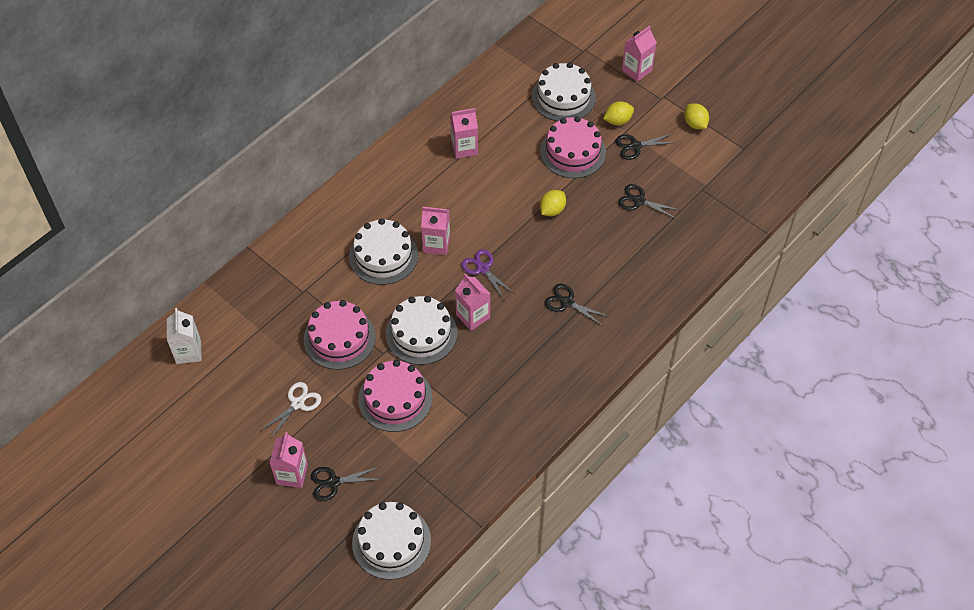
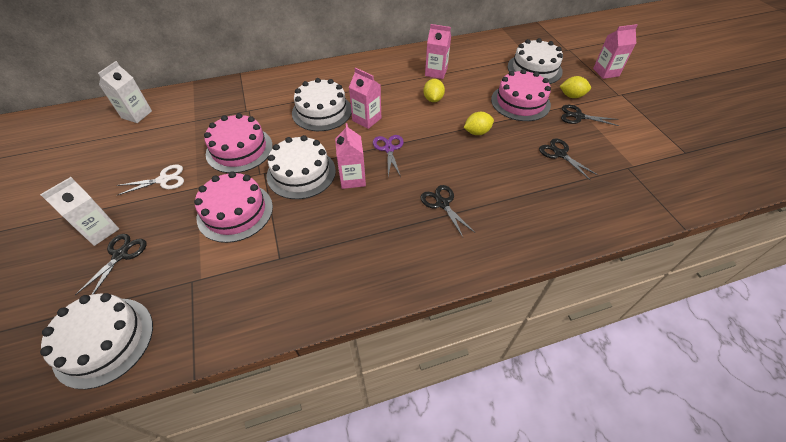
camera: 30 degrees right, 5 degrees down
(292, 474) = (100, 231): pink carton -> white carton
(333, 482) = (120, 255): black scissors -> black scissors turned 90 degrees clockwise
(695, 124) = (643, 120): yellow lemon -> yellow lemon (433, 99)

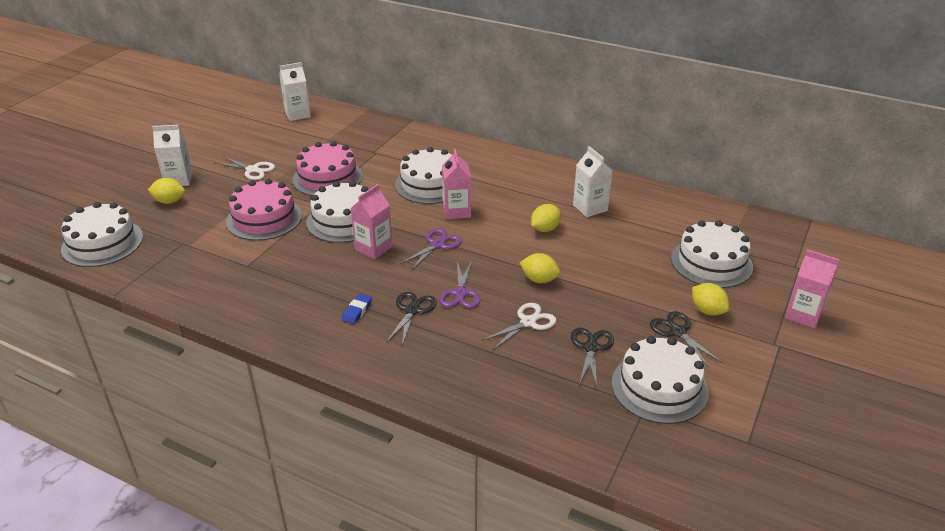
camera: 45 degrees right, 15 degrees down
(120, 255) = (169, 201): black scissors -> yellow lemon
(410, 230) = (357, 311): none -> blue eraser
(436, 72) = (590, 208): pink carton -> white carton
(451, 171) = (460, 293): none -> purple scissors
(511, 162) = (528, 322): none -> white scissors
(520, 102) = (633, 282): pink cake -> none
(617, 152) = (659, 387): none -> white cake

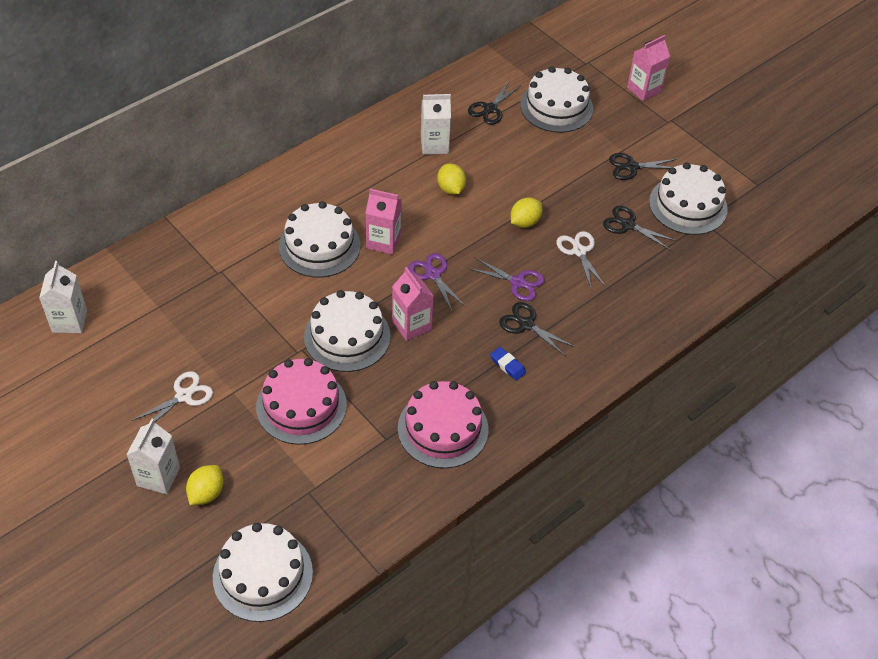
camera: 70 degrees left, 15 degrees up
(327, 178) = (249, 329): pink cake -> pink cake (443, 429)
(666, 225) = (490, 109): none -> black scissors
(707, 310) = (615, 138): yellow lemon -> none

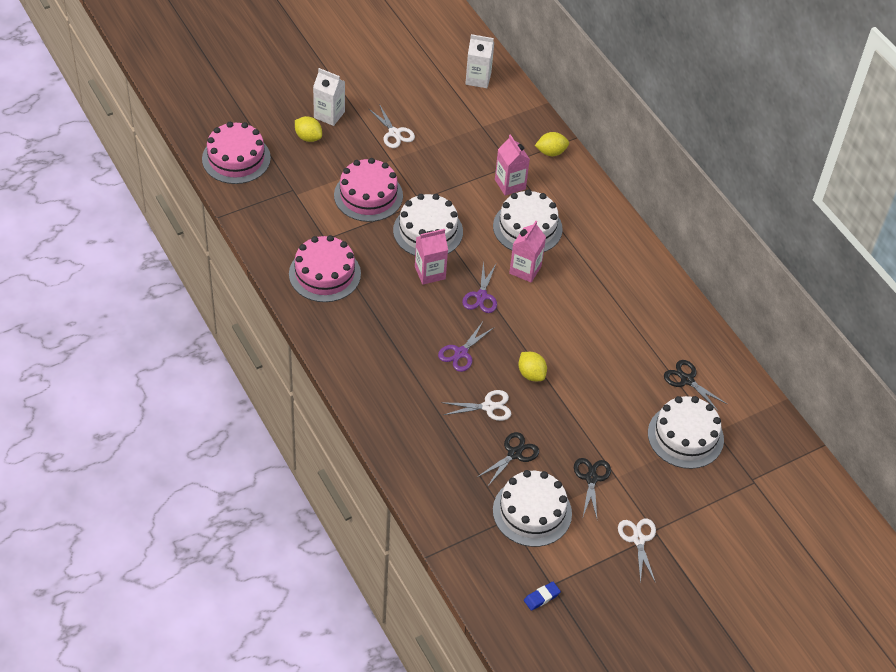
camera: 100 degrees right, 0 degrees up
(262, 575) = (236, 158): white cake -> pink cake
(433, 274) = (481, 296): purple scissors -> purple scissors turned 120 degrees clockwise
(434, 145) = (640, 326): white carton -> none
(451, 189) = (581, 328): yellow lemon -> yellow lemon (551, 152)
(507, 365) = (374, 326): blue eraser -> blue eraser (541, 597)
(526, 324) = (413, 348): black scissors -> none
(644, 90) = (706, 522): pink carton -> pink carton (510, 184)
(682, 131) = (638, 539): none -> white scissors

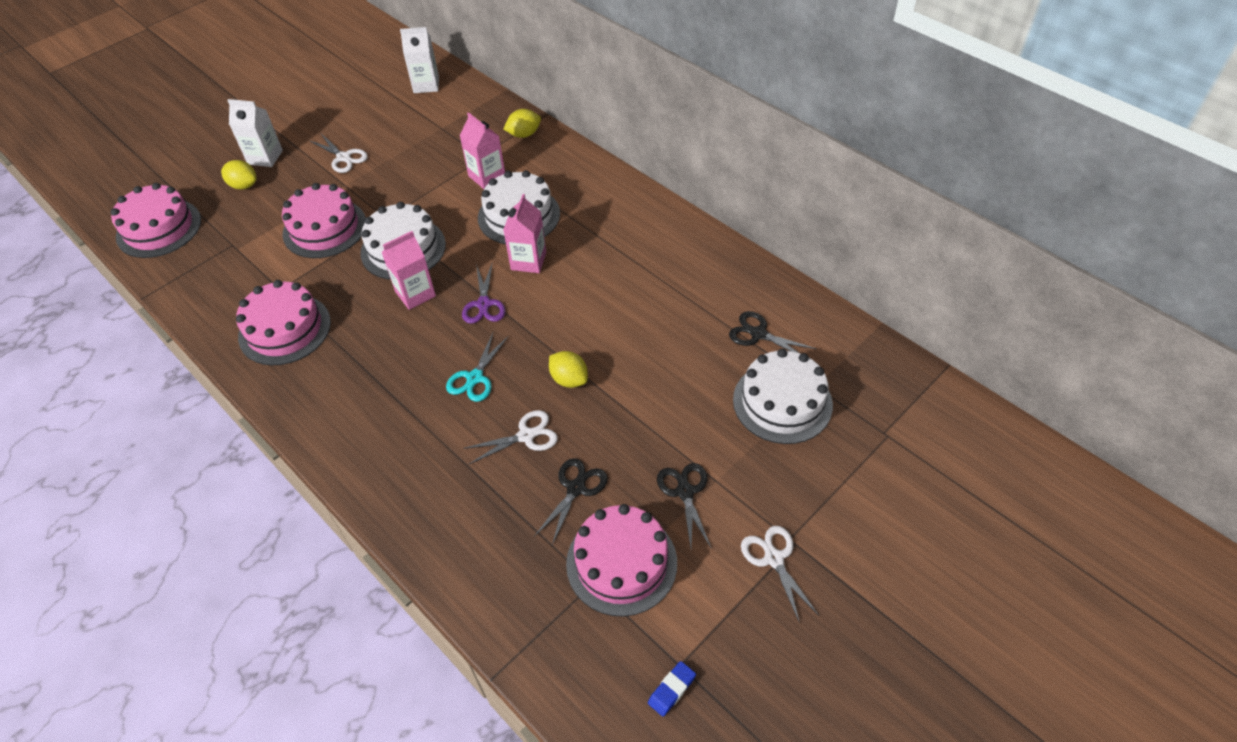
camera: 10 degrees left, 0 degrees up
(461, 353) = (475, 378): purple scissors -> turquoise scissors
(532, 512) = (621, 563): white cake -> pink cake

